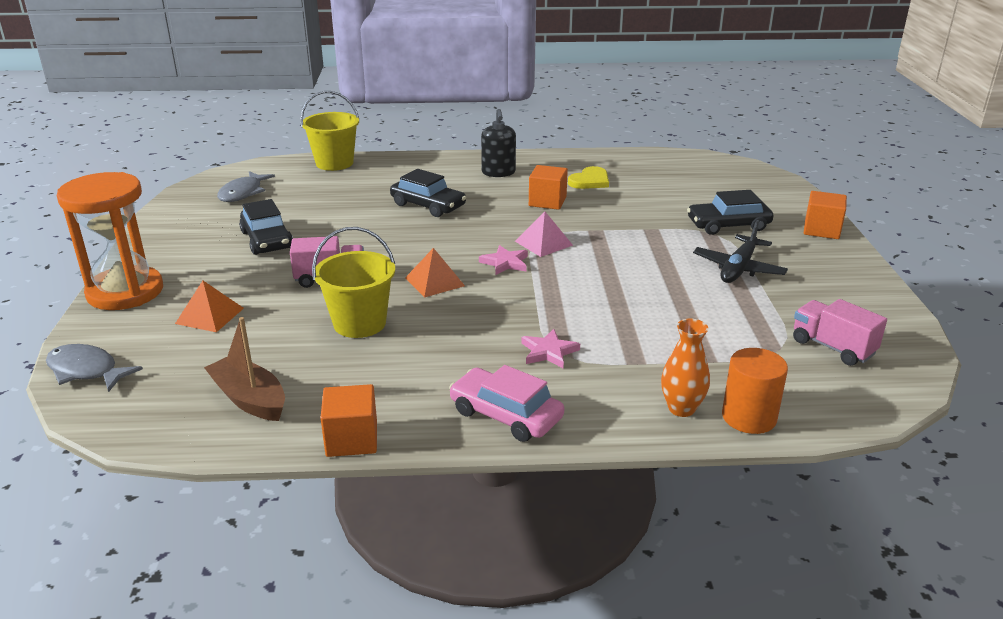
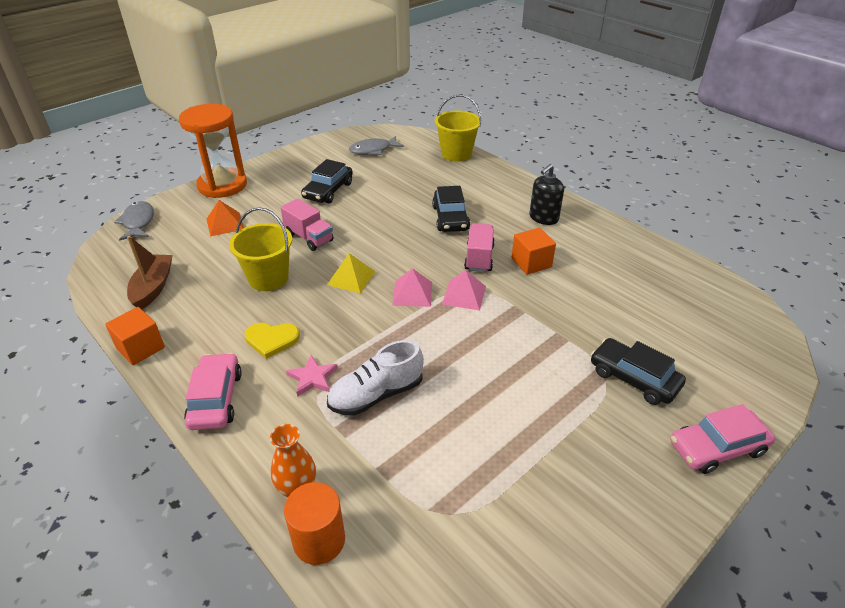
camera: 50 degrees right, 10 degrees up
(434, 281) = (351, 278): orange pyramid -> yellow pyramid
(505, 263) = (412, 293): pink star -> pink pyramid
(590, 181) = (597, 264): yellow heart -> yellow heart (271, 340)
(613, 329) = (376, 395): none -> white shoe
(738, 268) = (560, 422): black plane -> none
(821, 230) = (717, 447): orange cube -> pink car
(832, 347) = (489, 553): pink truck -> pink truck (479, 258)

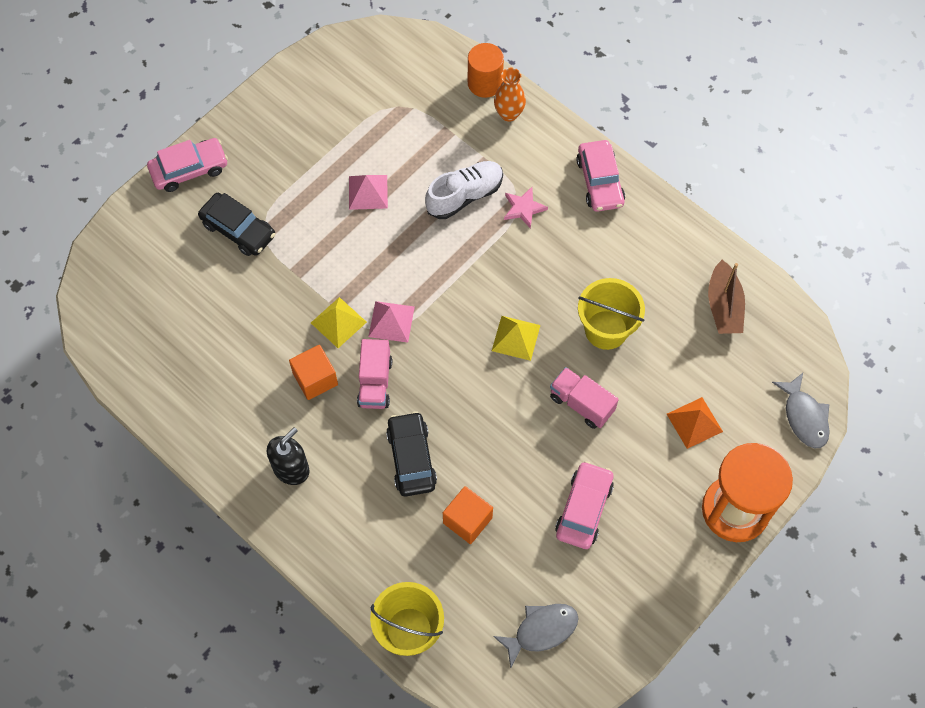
camera: 175 degrees right, 25 degrees up
(140, 348) = (692, 228): orange cube -> orange cube (467, 520)
(271, 340) = (574, 247): yellow heart -> none
(328, 190) = (584, 509): black car -> pink car
(412, 293) = (446, 319): pink pyramid -> pink pyramid (368, 192)
(514, 297) = (338, 322): none -> yellow pyramid

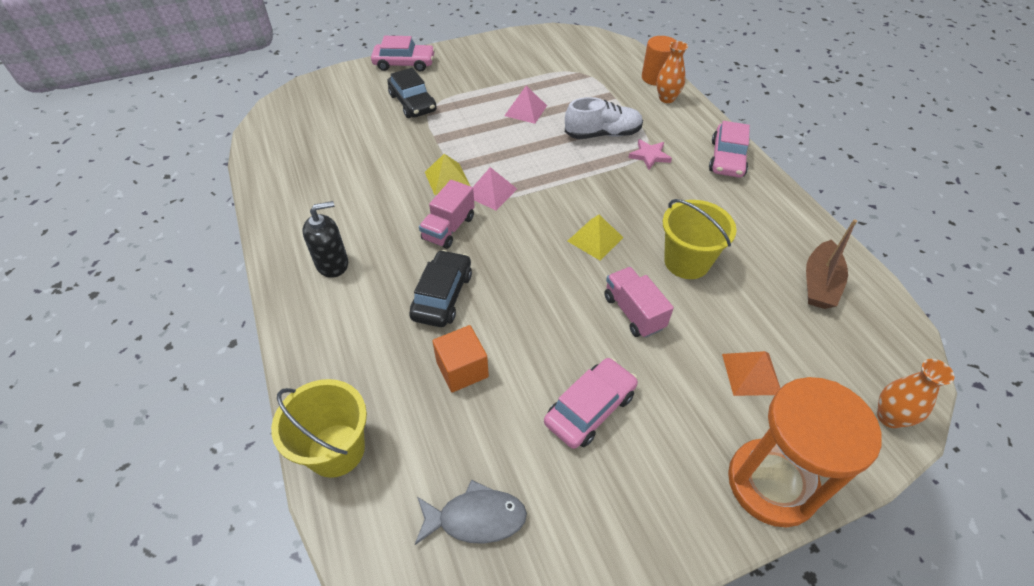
camera: 25 degrees right, 15 degrees down
(315, 379) = (401, 209): orange cube -> none
(804, 417) = (889, 417): grey fish -> orange vase

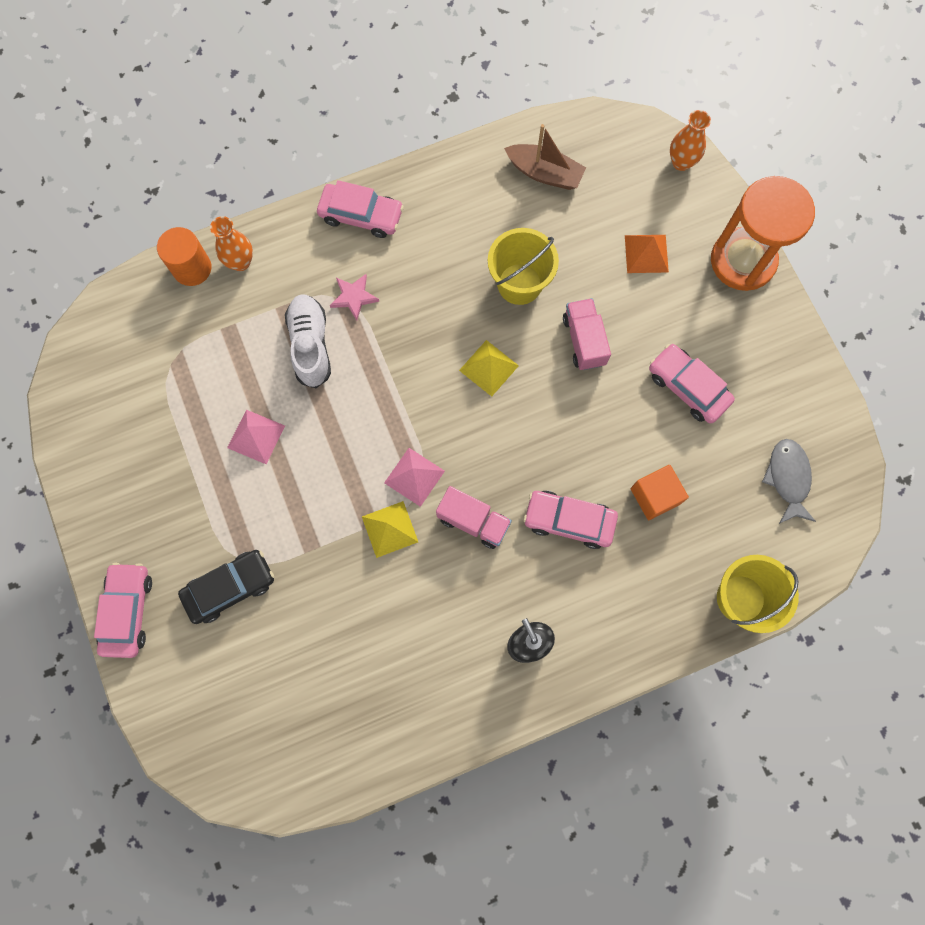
camera: 90 degrees left, 25 degrees up
(442, 296) = (569, 521): black car -> pink car
(633, 312) = (584, 341): pink truck -> pink truck turned 105 degrees clockwise

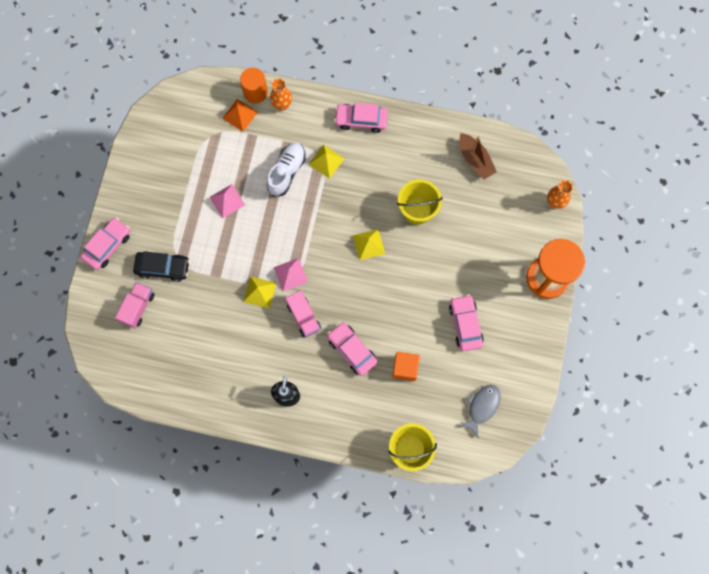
camera: 35 degrees right, 0 degrees up
(354, 297) = (326, 161): pink star -> yellow pyramid
(361, 215) = (361, 120): pink car -> pink car turned 135 degrees clockwise
(584, 341) = (429, 263): pink truck -> pink truck (138, 307)
(646, 253) = (497, 239): orange pyramid -> orange pyramid (240, 115)

